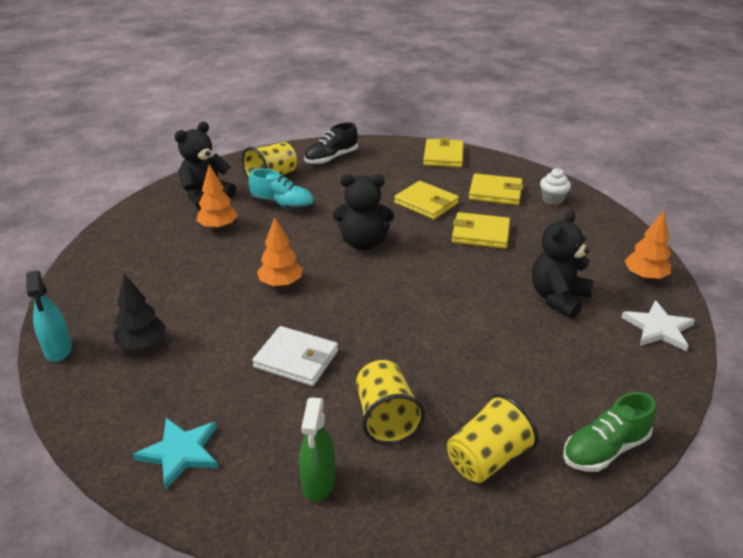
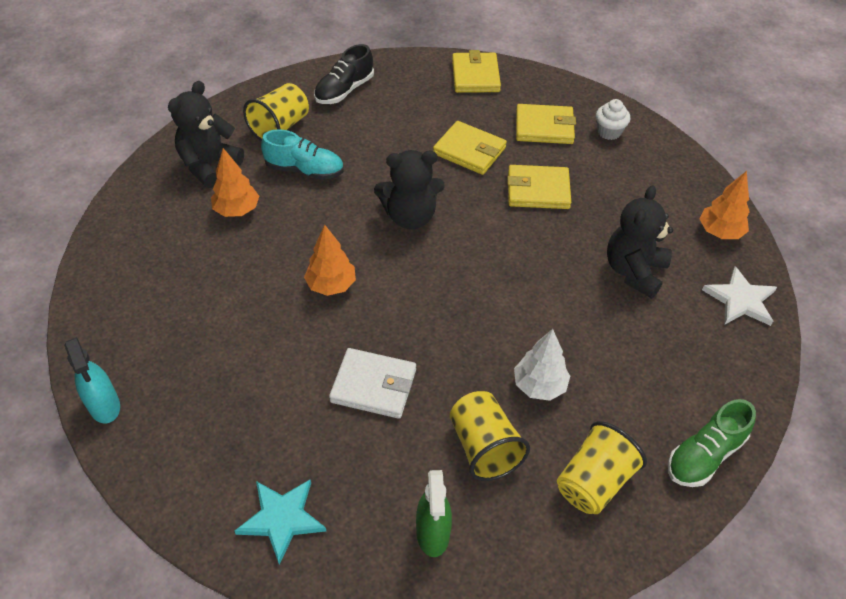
camera: 10 degrees left, 15 degrees up
(142, 344) = (198, 386): black tree -> none
(450, 375) = (539, 385): none -> white tree

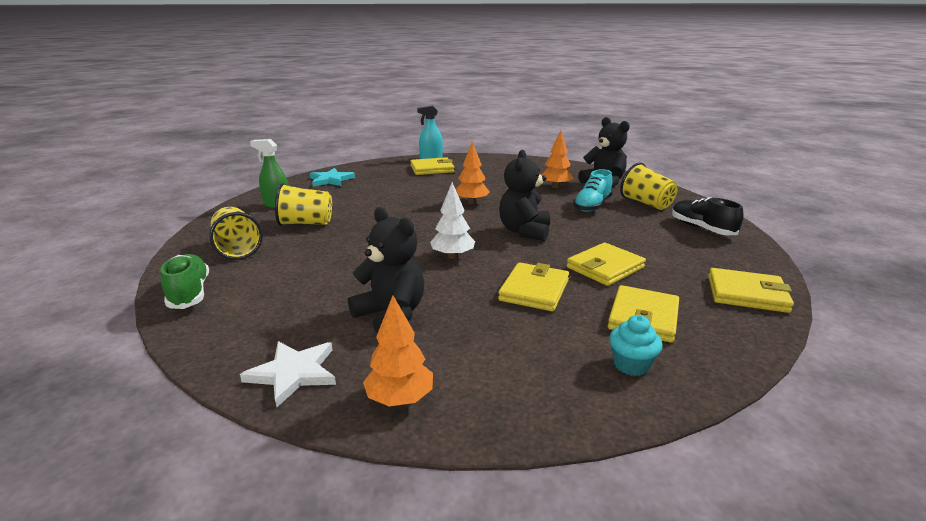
camera: 110 degrees right, 25 degrees down
(178, 381) = (432, 169): none -> yellow wallet
(373, 386) = (383, 204): white wallet -> none
(539, 385) = (326, 247): white tree -> white tree (452, 256)
(609, 132) = (631, 365): white cupcake -> turquoise cupcake

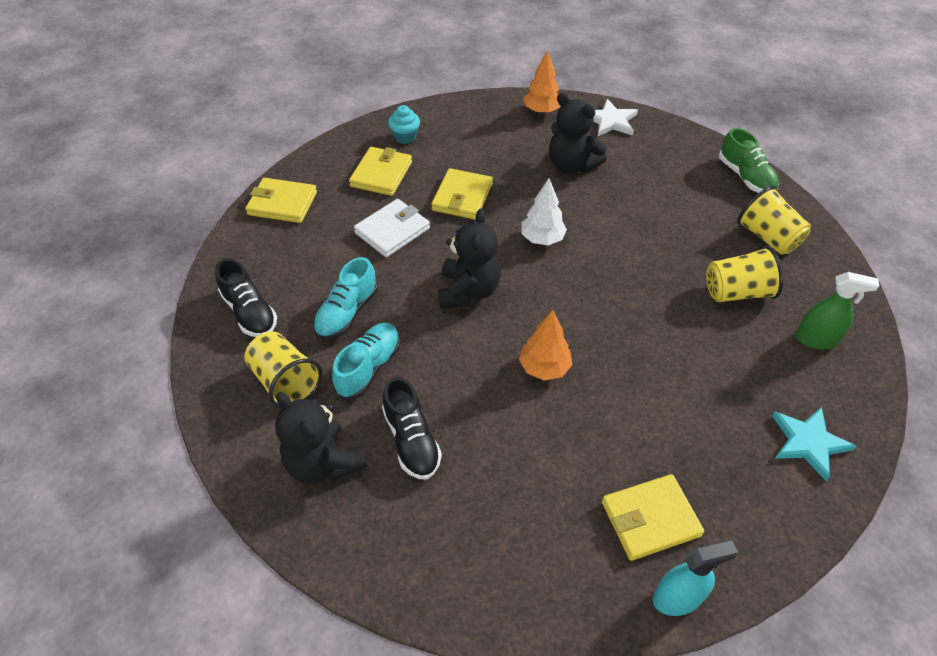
camera: 175 degrees right, 25 degrees up
(555, 187) = (411, 440): orange tree -> black shoe
(605, 267) = (392, 231): yellow wallet -> white wallet
(621, 226) = (347, 313): none -> turquoise shoe

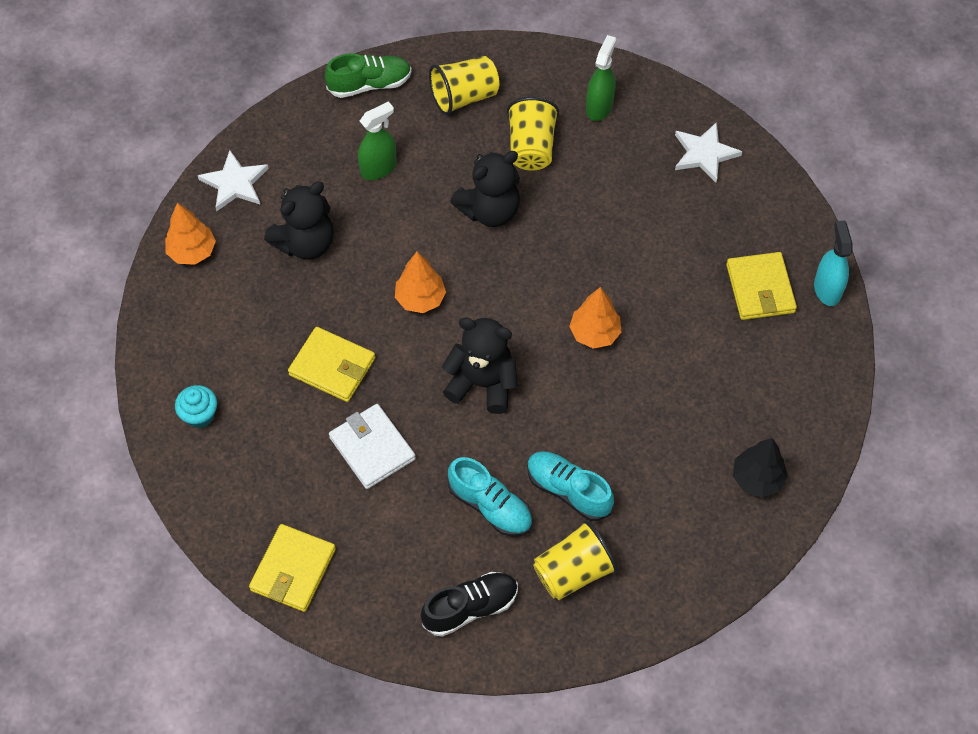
camera: 80 degrees left, 10 degrees up
(324, 463) = (674, 539): black teddy bear -> black teddy bear (490, 211)
(381, 174) = (267, 450): yellow wallet -> none
(403, 538) = (757, 478): none -> black tree
(411, 440) = (660, 460): black shoe -> none
(542, 239) = (420, 299): white tree -> orange tree
(662, 195) = (378, 168): none -> green spray bottle
(808, 442) = (704, 154): turquoise star -> white star

